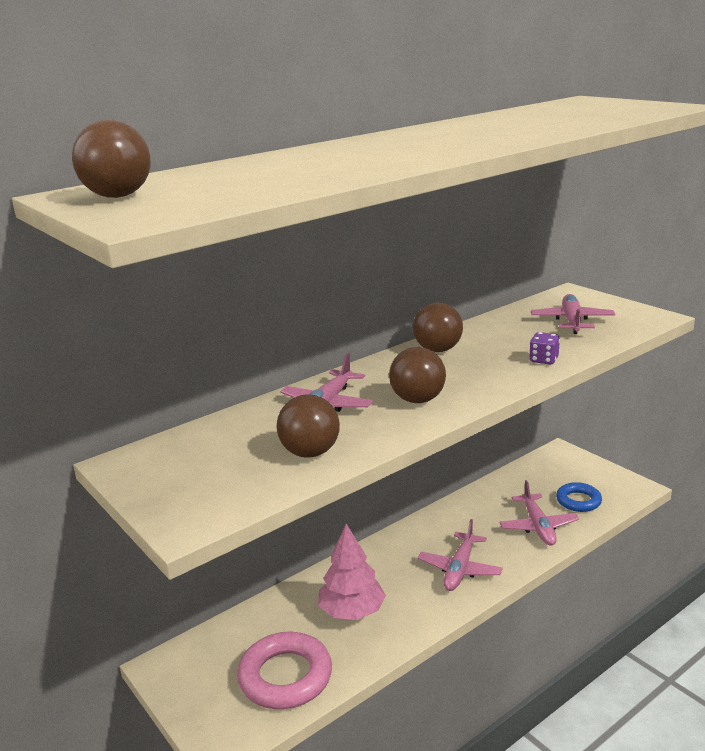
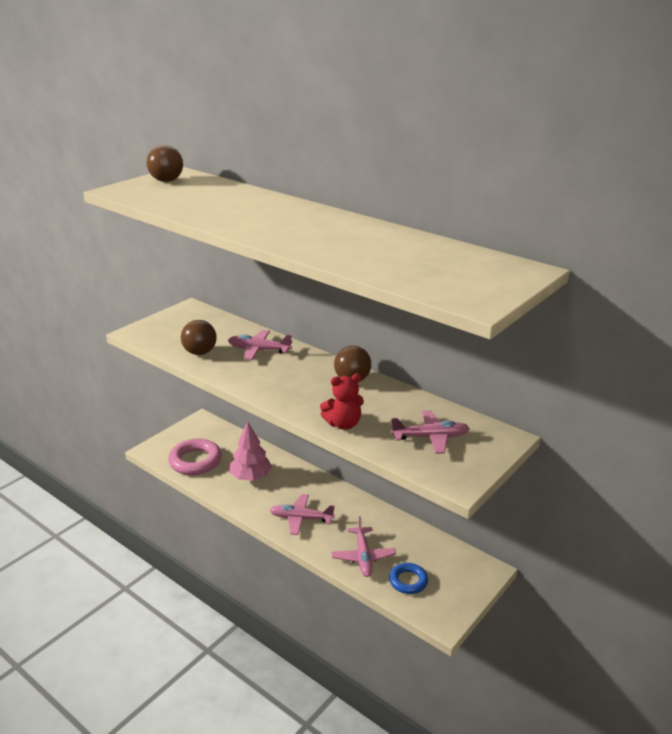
camera: 75 degrees right, 5 degrees up
(418, 400) = (268, 378): brown ball -> none
(538, 526) = (363, 557): pink plane -> pink plane turned 75 degrees counterclockwise
(543, 360) = (343, 424): purple dice -> red teddy bear

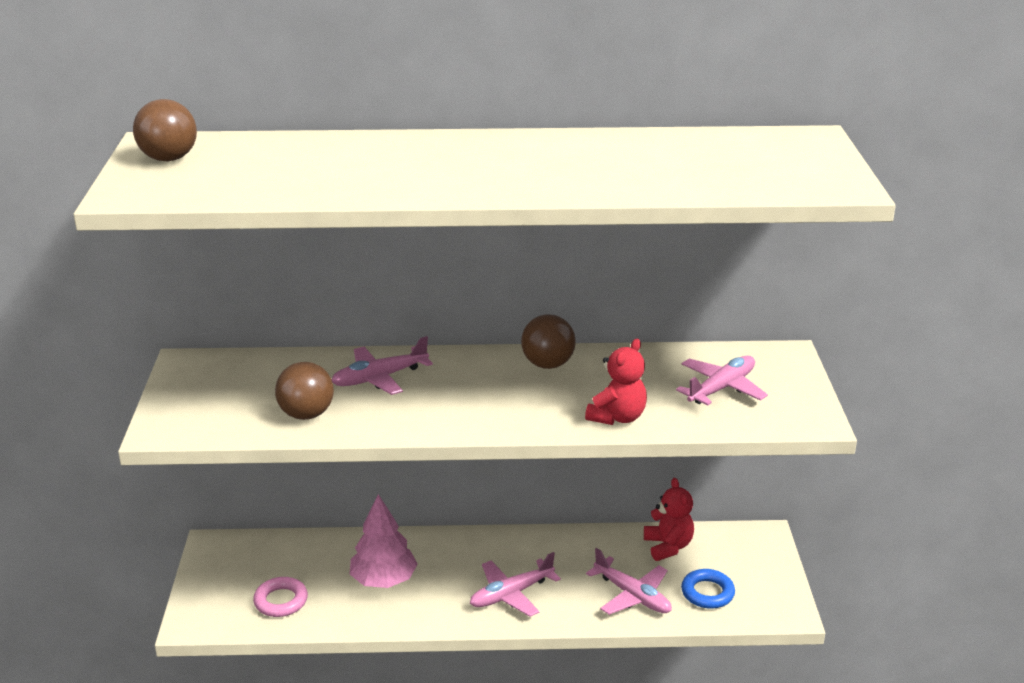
camera: 40 degrees left, 0 degrees up
(195, 461) = (281, 601): pink ring -> pink ring, size x0.61
(419, 542) = (668, 546): none -> red teddy bear

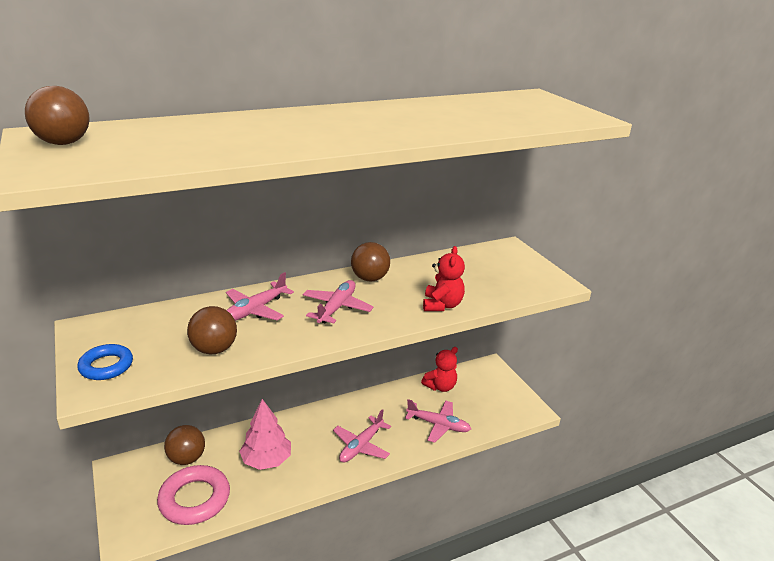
camera: 25 degrees left, 0 degrees up
(281, 601) = (194, 499): pink ring -> pink ring, size x1.64
(292, 554) = (187, 458): none -> brown ball
(668, 546) = (440, 386): red teddy bear -> red teddy bear turned 90 degrees clockwise
(707, 593) = (481, 411): blue ring -> blue ring (106, 366)
(721, 388) = (490, 274): pink plane -> pink plane (336, 308)

